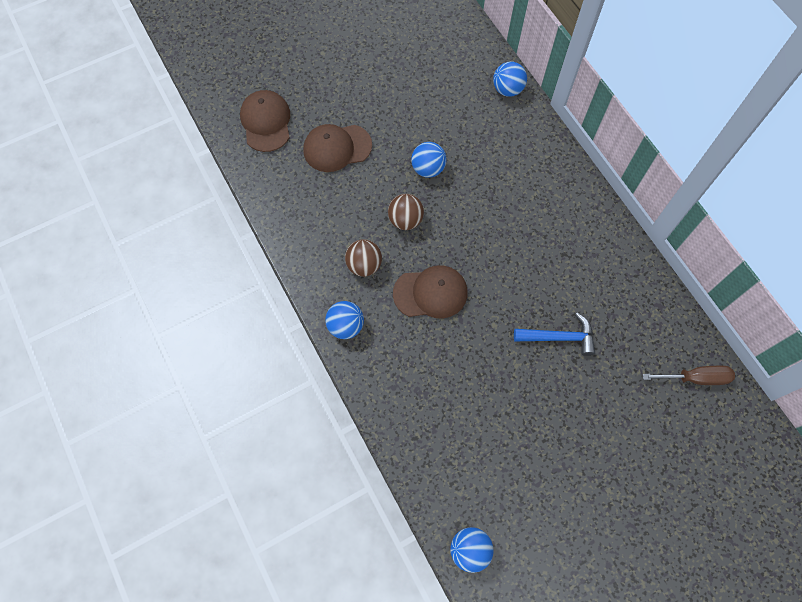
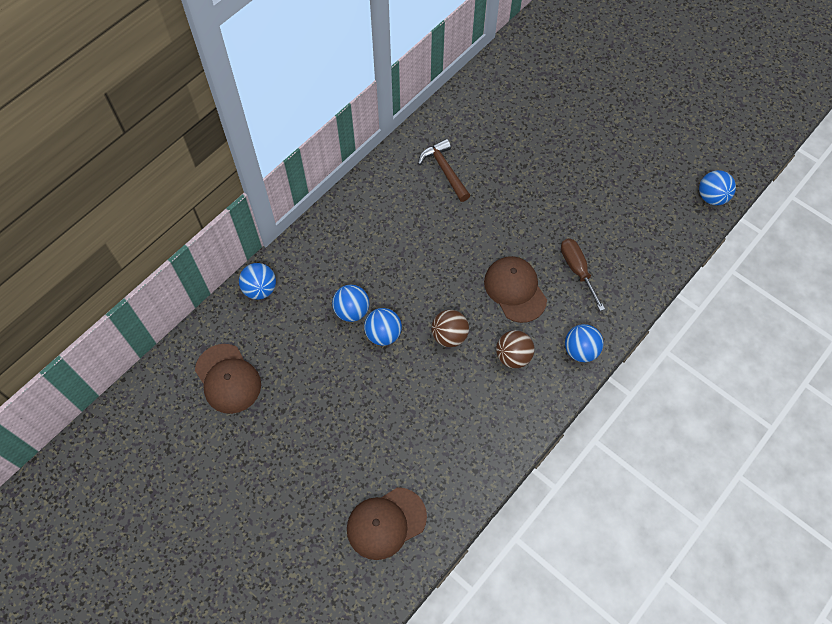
camera: 110 degrees left, 5 degrees down
(337, 148) = (391, 432): brown cap -> brown cap (228, 379)
(460, 151) = (352, 311): none -> blue ball
(559, 337) = (509, 180): blue hammer -> none
(591, 279) = (444, 170): none -> brown hammer
(695, 378) = (499, 84): brown screwdriver -> brown screwdriver (577, 270)

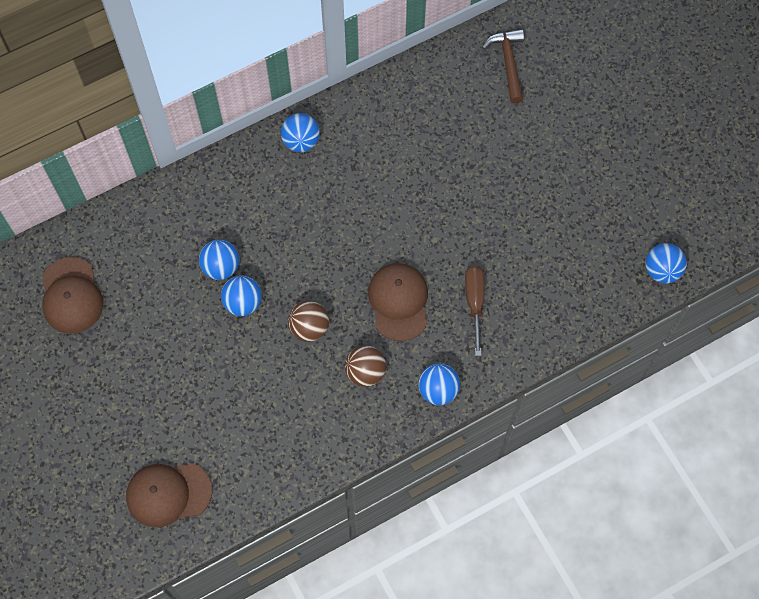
camera: 20 degrees right, 5 degrees up
(260, 289) = (138, 212): blue ball -> blue ball (301, 141)
(444, 170) = (382, 143): brown hammer -> brown hammer (508, 63)

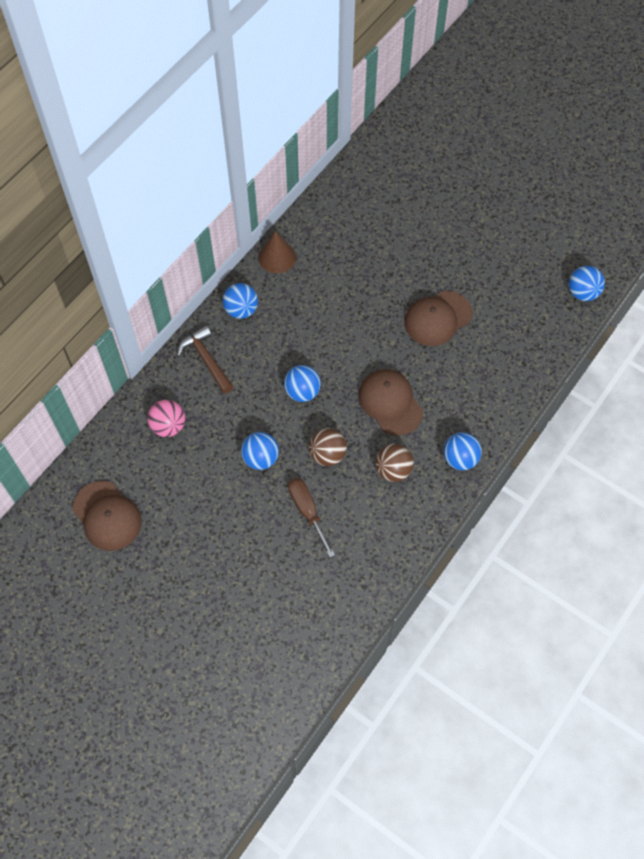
camera: 25 degrees left, 5 degrees down
(168, 494) = (279, 645): brown cap -> brown cap (437, 318)
(171, 231) = (168, 426): none -> pink ball
(221, 267) = (226, 437): blue ball -> blue ball (302, 392)
(365, 100) = (277, 257): none -> brown cone
(474, 303) = (451, 378): brown screwdriver -> brown screwdriver (307, 511)
(508, 63) = (377, 185): brown hammer -> brown hammer (206, 359)

